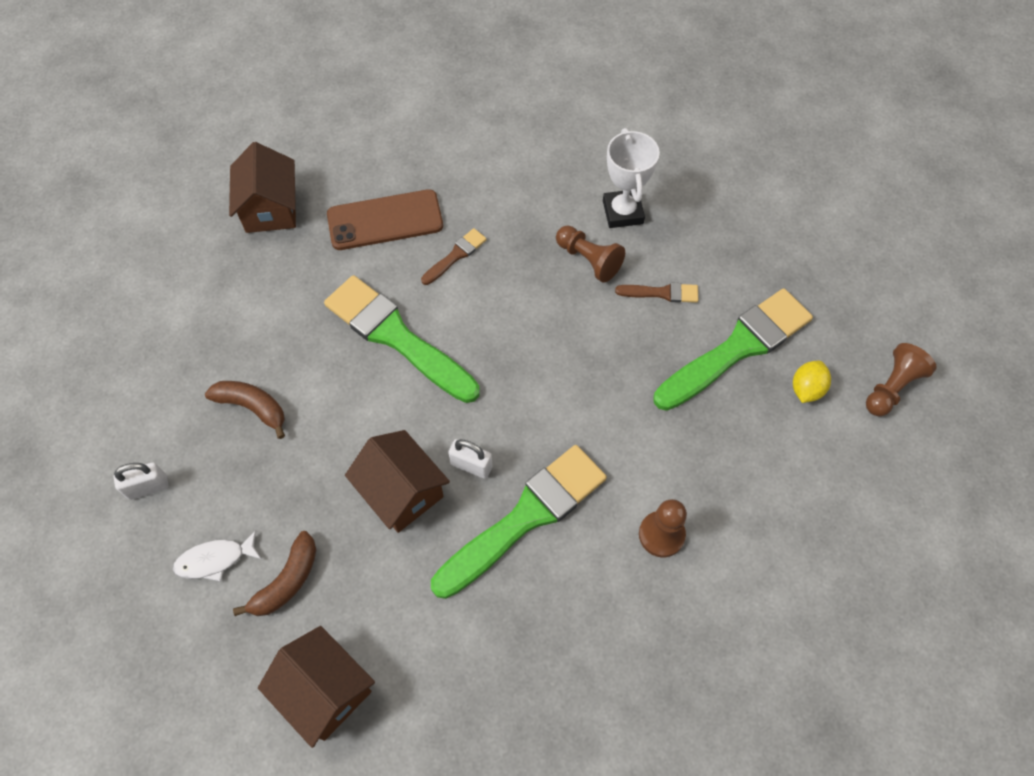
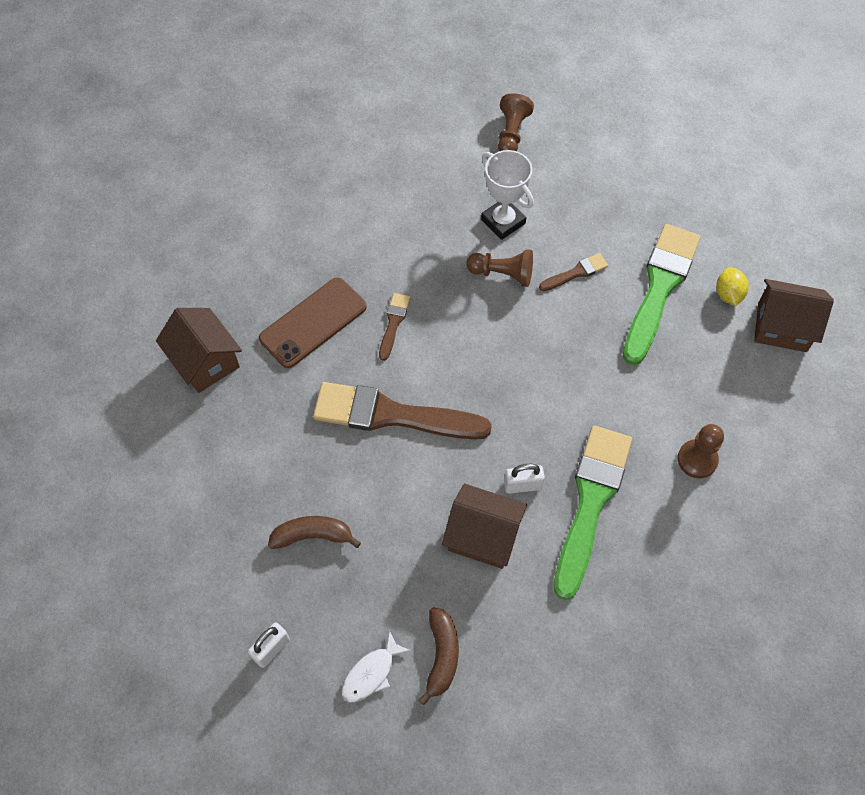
camera: 30 degrees left, 0 degrees up
(325, 691) = (531, 720): brown house -> brown house (782, 327)
(396, 337) = (391, 415): green brush -> brown brush
(891, 388) = (785, 262): brown pawn -> brown pawn (511, 133)

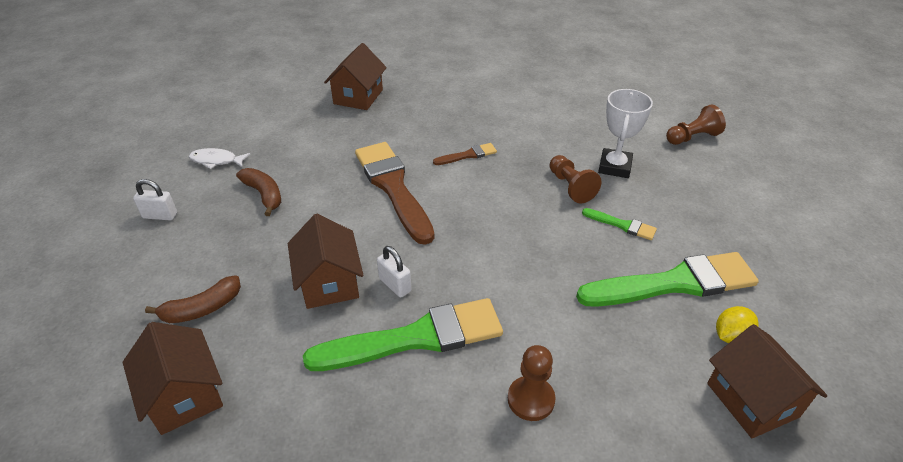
camera: 55 degrees right, 20 degrees down
(313, 322) = (430, 123): brown phone -> none
(371, 673) = (165, 275): white fish -> white fish (216, 160)
(535, 705) = (184, 395): none -> brown house
(576, 273) = (622, 225): brown brush -> green brush

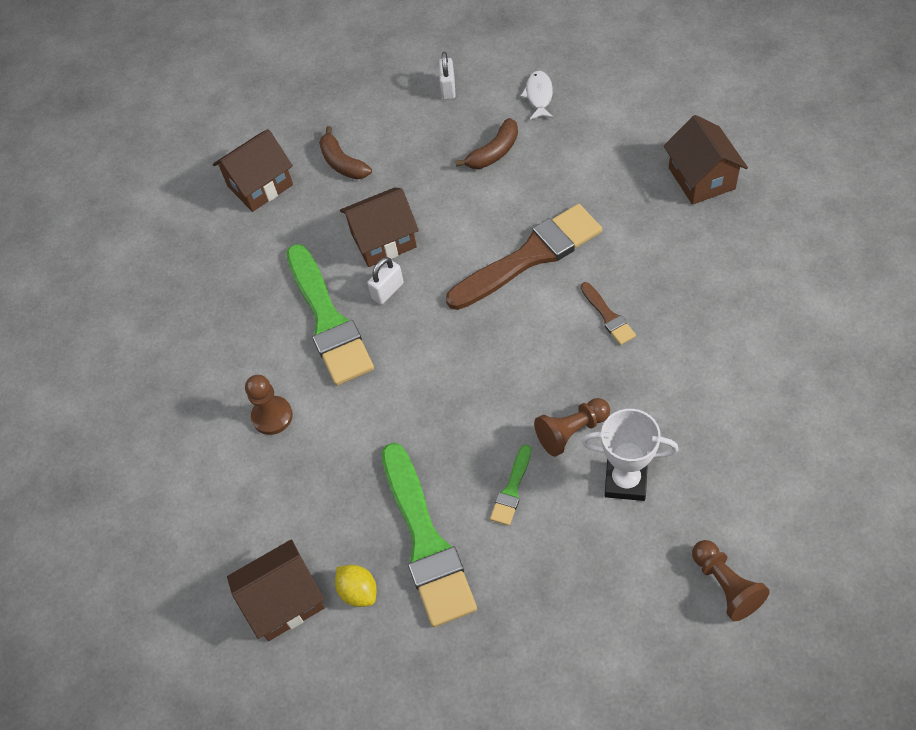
camera: 90 degrees right, 15 degrees up
(358, 97) = (701, 178): brown house -> brown house turned 60 degrees clockwise

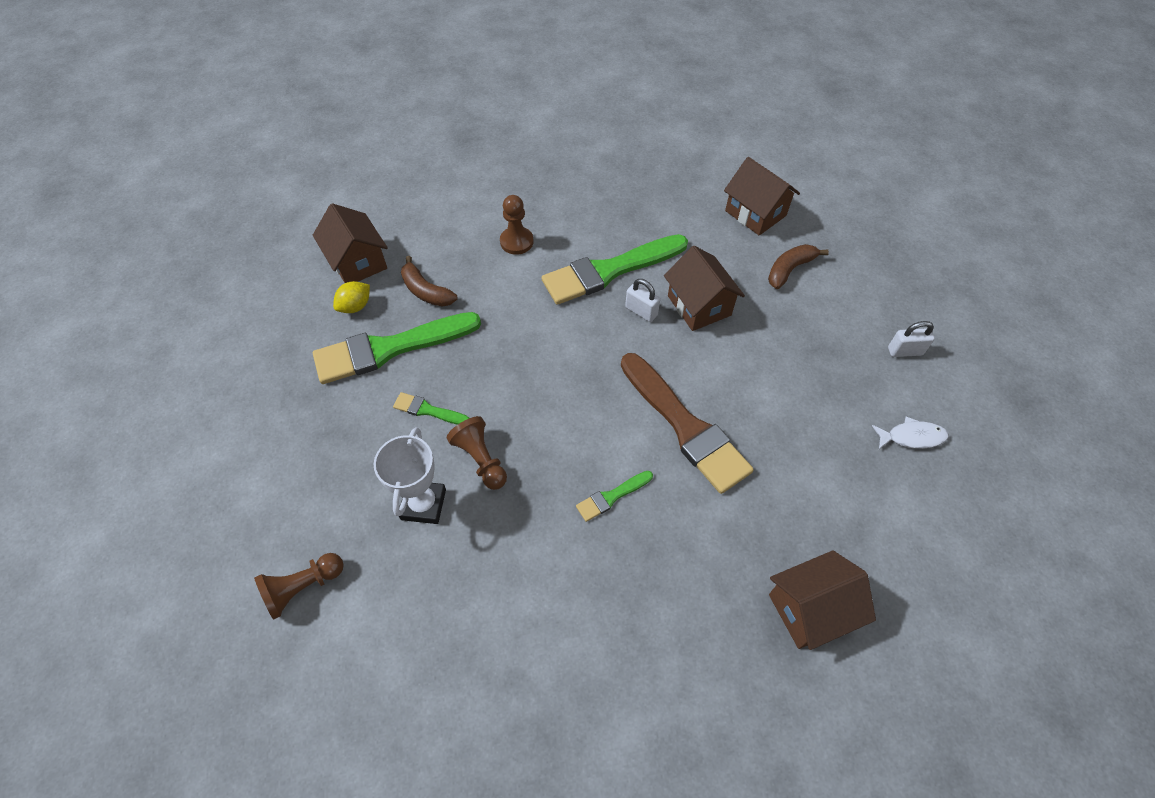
camera: 80 degrees right, 0 degrees up
(494, 152) = (820, 394): brown banana -> brown banana (426, 291)
(608, 316) = (611, 497): brown brush -> green brush

